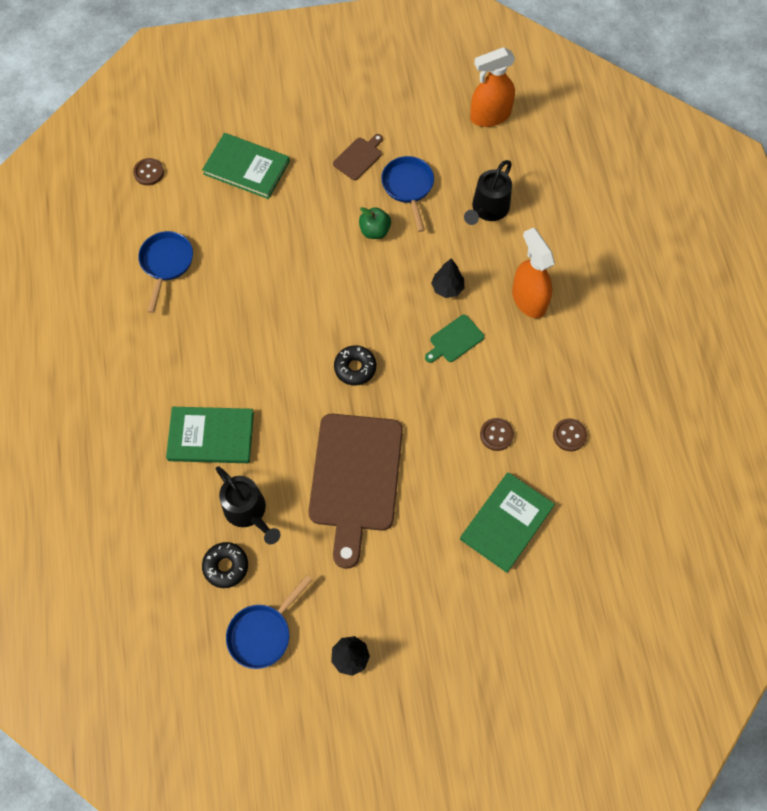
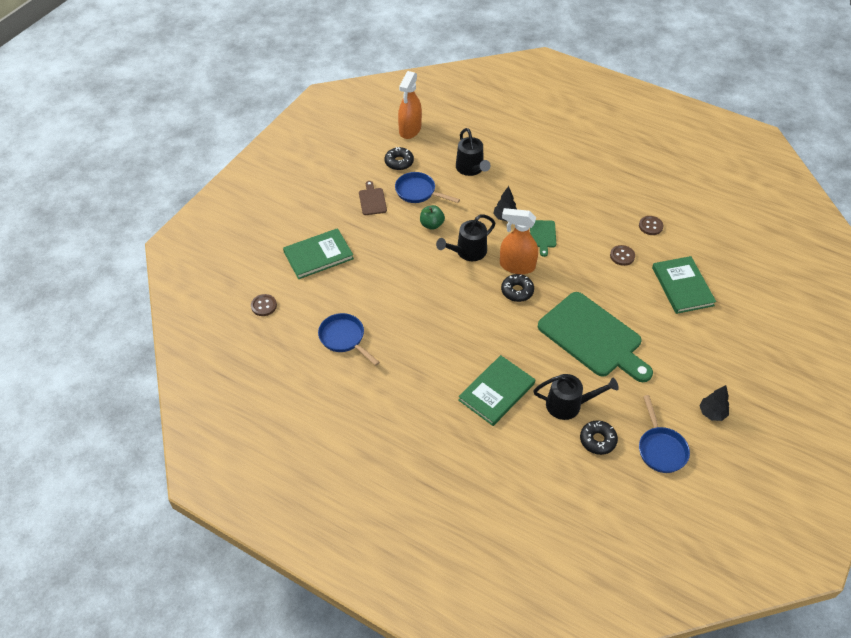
camera: 50 degrees left, 15 degrees down
(355, 478) = (593, 337): brown cutting board -> green cutting board
(367, 288) = (467, 252): none -> black watering can
(433, 141) = (399, 162): none -> black donut
(528, 299) = (548, 189): orange spray bottle -> orange spray bottle (516, 266)

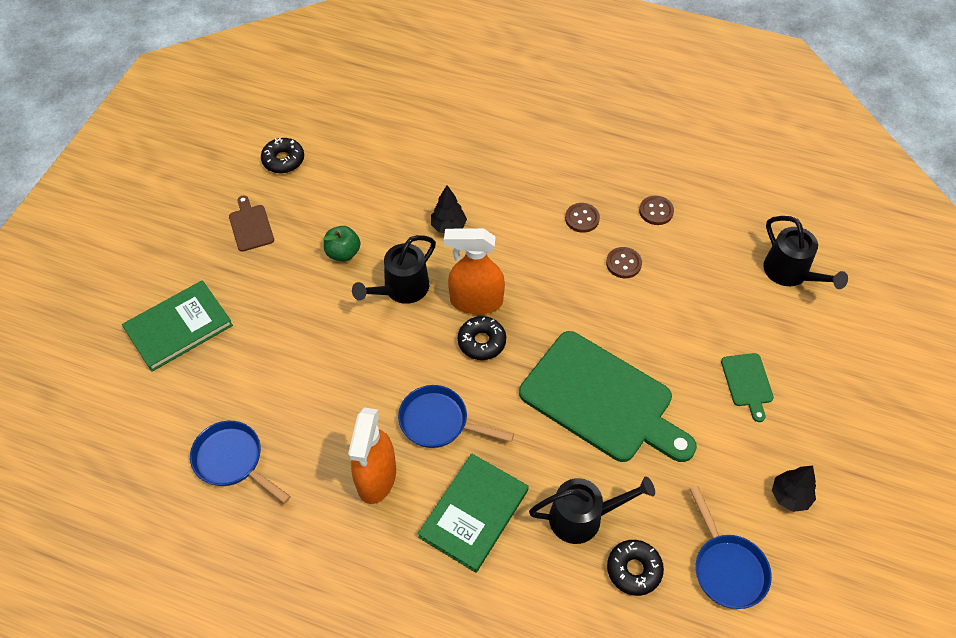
camera: 10 degrees left, 5 degrees up
(264, 306) = (102, 425): brown button -> brown button (582, 218)
(410, 130) = (293, 107): orange spray bottle -> orange spray bottle (376, 478)
(418, 192) = (317, 203): blue pan -> blue pan (439, 422)
(471, 169) = (390, 157): black watering can -> black watering can (790, 273)
(542, 235) = (506, 247): green cutting board -> green cutting board (747, 382)
(682, 286) = (715, 299): green book -> none

